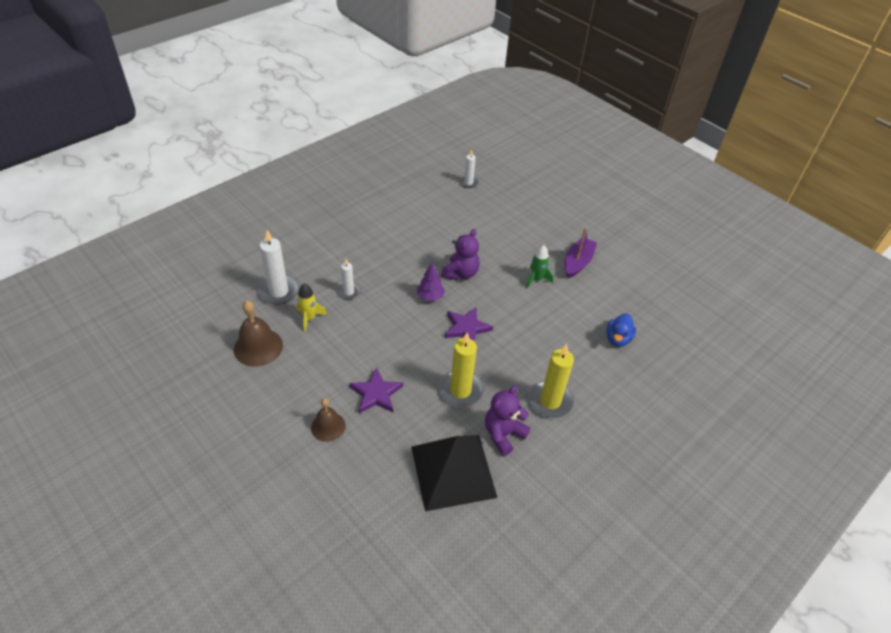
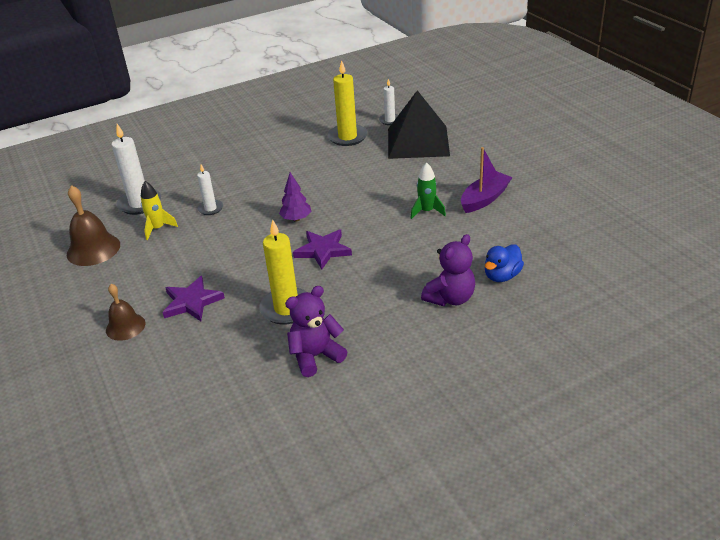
camera: 20 degrees right, 10 degrees down
(453, 471) = (239, 385): black pyramid -> black pyramid (418, 142)
(460, 273) = (341, 200): purple teddy bear -> purple teddy bear (450, 298)
(550, 401) = (387, 330): yellow candle -> yellow candle (347, 137)

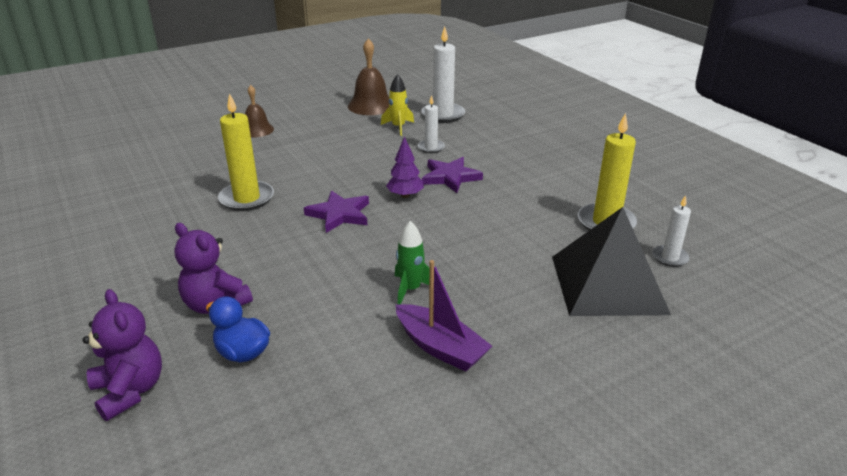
camera: 85 degrees right, 5 degrees down
(192, 302) = (278, 153): purple star -> purple star (450, 177)
(315, 356) = (167, 217): purple teddy bear -> purple teddy bear (130, 390)

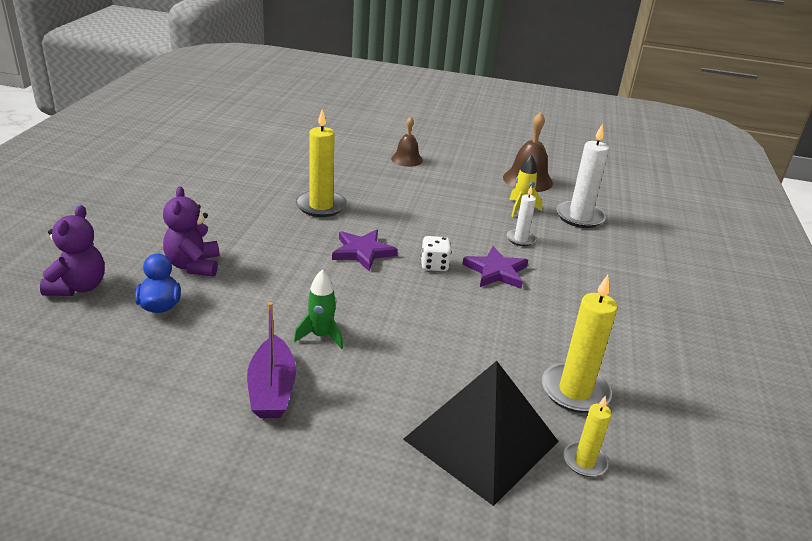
camera: 40 degrees right, 0 degrees up
(405, 195) = (434, 265): purple tree -> white dice
(670, 257) = (584, 461): white candle -> yellow candle

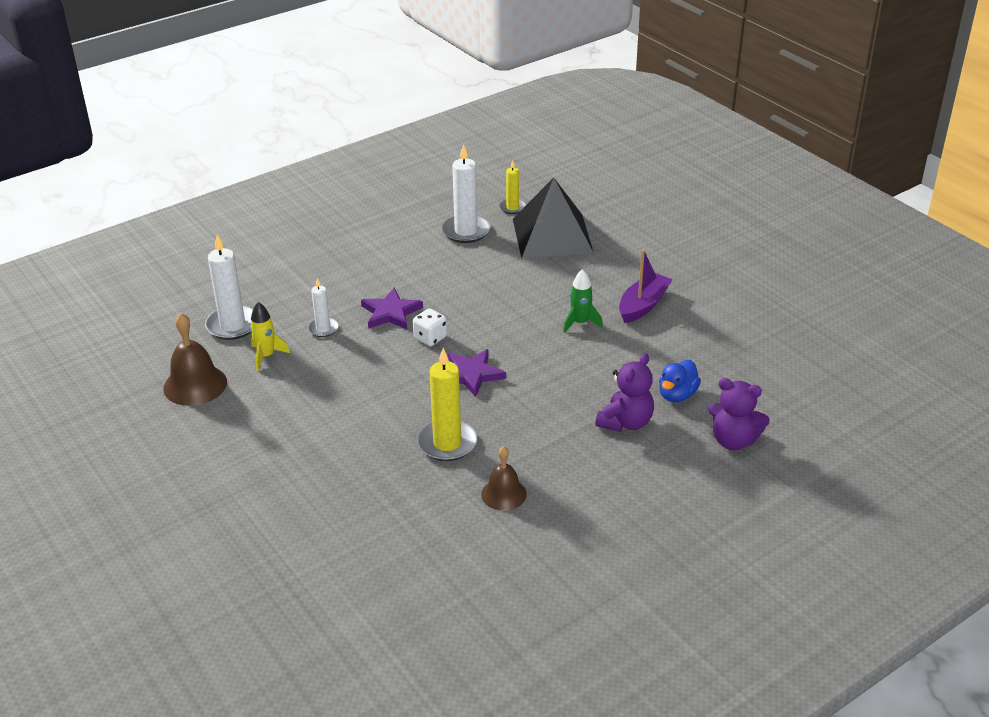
camera: 135 degrees left, 5 degrees up
(78, 287) = (733, 441): purple teddy bear -> purple teddy bear turned 120 degrees counterclockwise
(407, 159) = (267, 473): brown bell -> brown bell (504, 494)
(575, 391) = (466, 231): yellow candle -> white candle

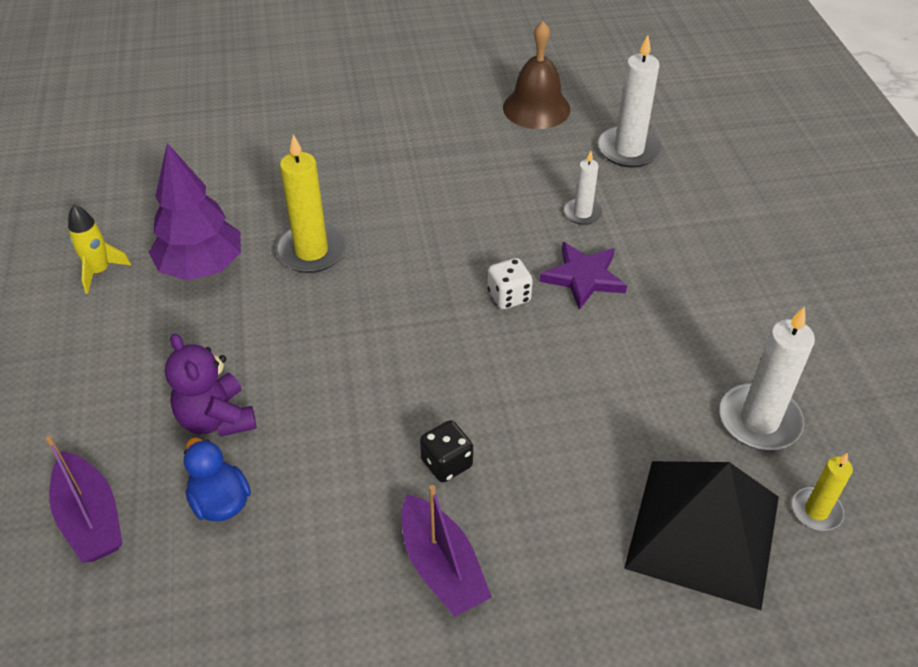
camera: 115 degrees right, 10 degrees up
(266, 356) = (555, 161): yellow rocket -> yellow rocket (99, 271)
(471, 374) = (412, 309): purple star -> none
(504, 494) = (202, 267): brown bell -> purple tree
(580, 323) = (446, 463): green rocket -> black dice
(733, 441) = (91, 518): purple teddy bear -> purple boat

